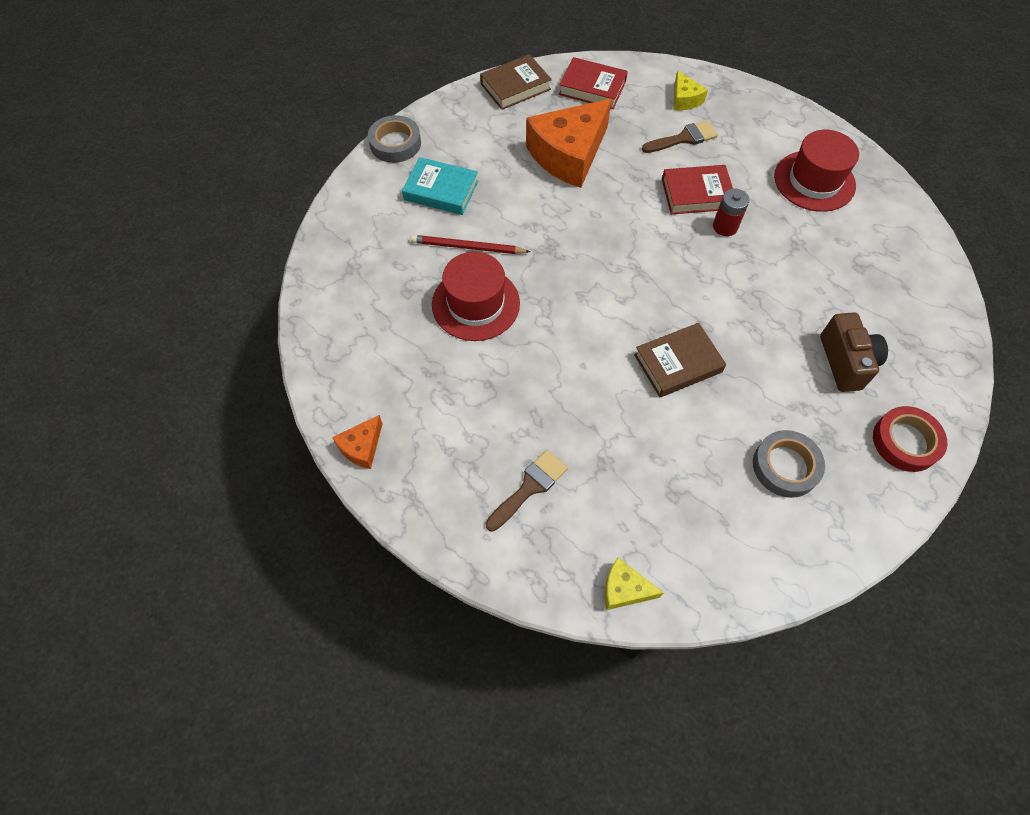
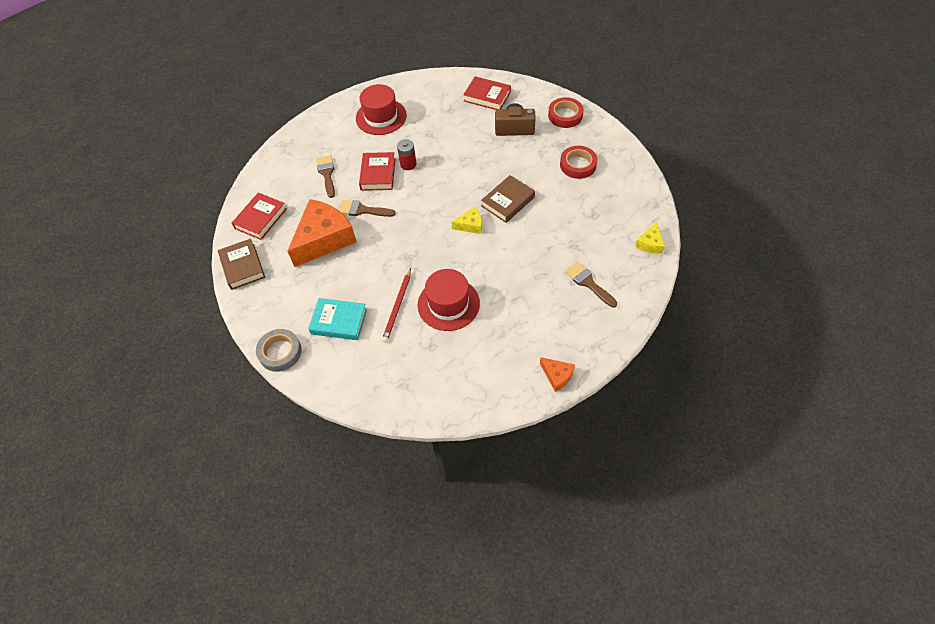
camera: 80 degrees left, 5 degrees down
(441, 190) = (339, 321): turquoise book -> turquoise book turned 75 degrees clockwise
(568, 155) = (324, 239): orange cheese -> orange cheese turned 105 degrees counterclockwise
(625, 186) = (362, 210): none -> brown brush
(678, 363) = (508, 201): brown book -> brown book turned 60 degrees clockwise
(684, 99) = (290, 168): yellow cheese -> yellow cheese (470, 225)
(785, 466) = (578, 165): grey tape -> red tape
(911, 315) = (487, 96): none -> red book

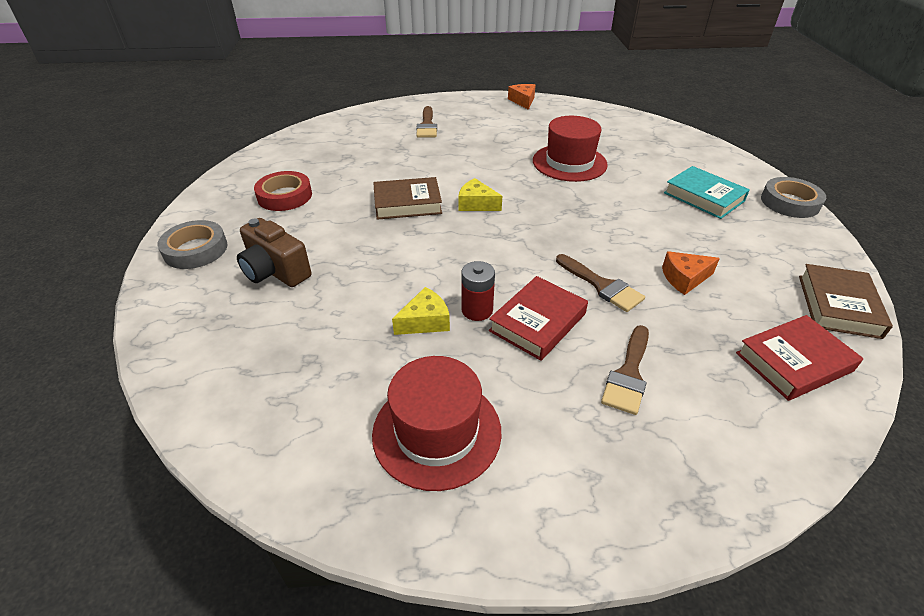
camera: 145 degrees left, 15 degrees down
(324, 239) = (684, 278): orange cheese -> orange cheese, size x0.46
(397, 306) = (626, 181): red pencil -> none
(487, 96) = (226, 344): red book -> none
(565, 115) = (195, 249): red tape -> grey tape
(650, 244) = (339, 123): yellow cheese -> yellow cheese (425, 321)

